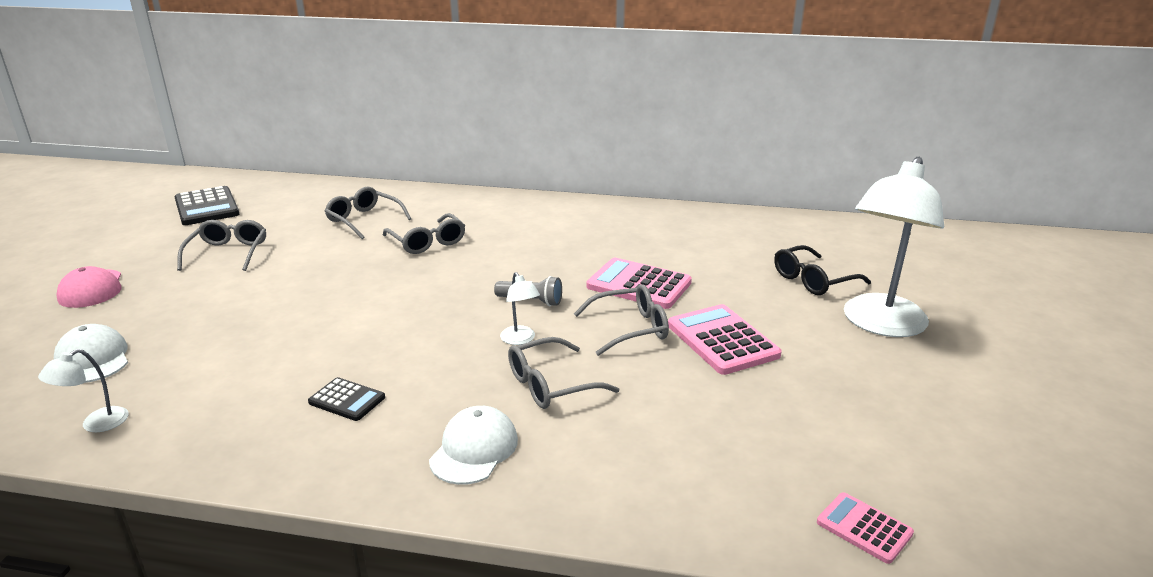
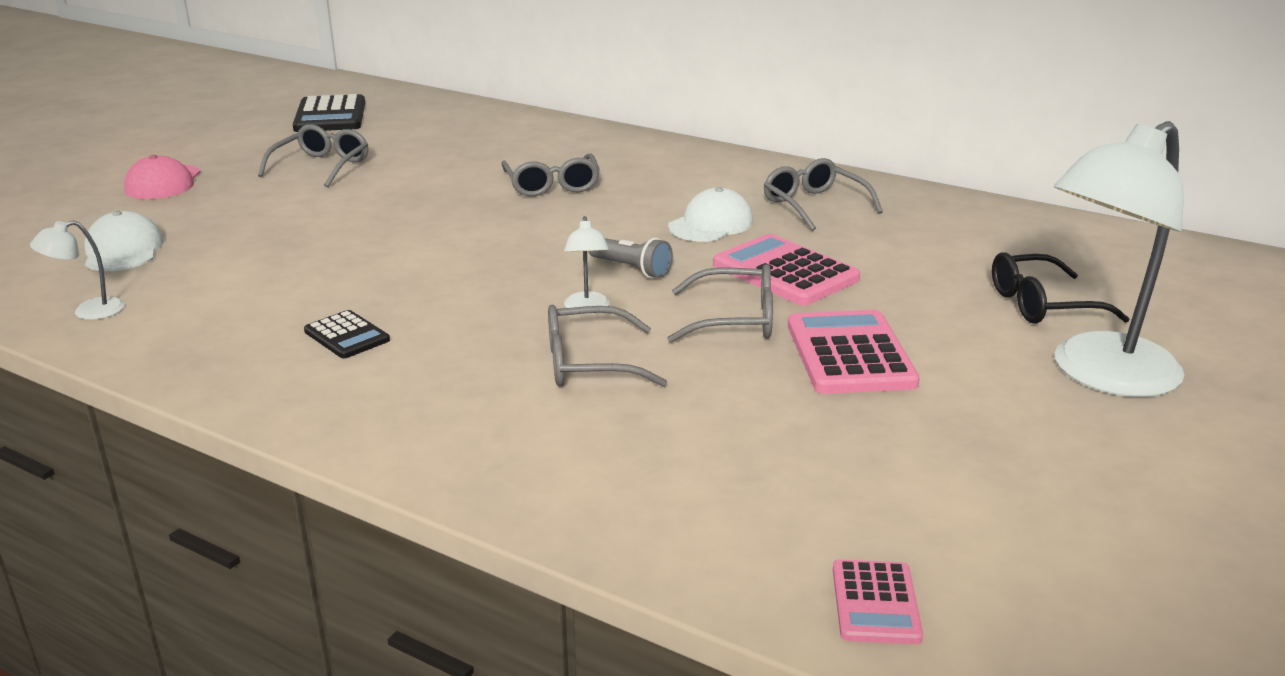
camera: 20 degrees right, 0 degrees up
(364, 220) = (494, 151): grey glasses -> grey glasses (814, 205)
(474, 449) = (450, 413): white cap -> white cap (711, 224)
(864, 528) = (875, 603): pink calculator -> pink calculator turned 150 degrees counterclockwise

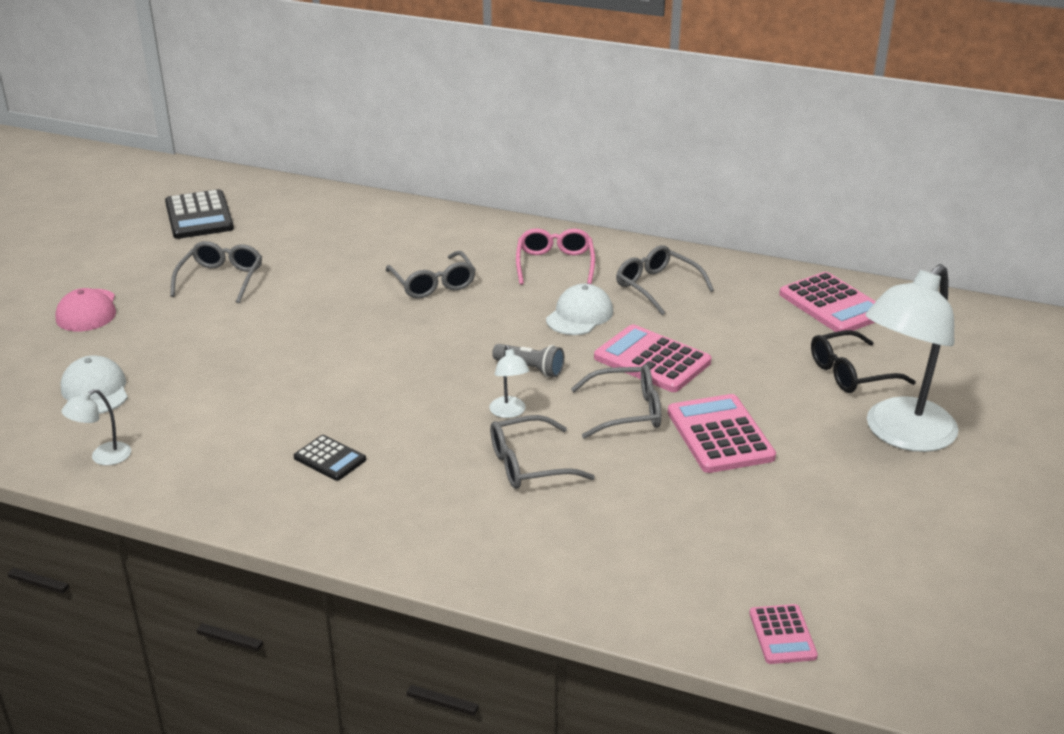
camera: 10 degrees left, 5 degrees up
(699, 178) = (555, 264): none -> pink glasses
(1031, 236) = (832, 305): none -> pink calculator

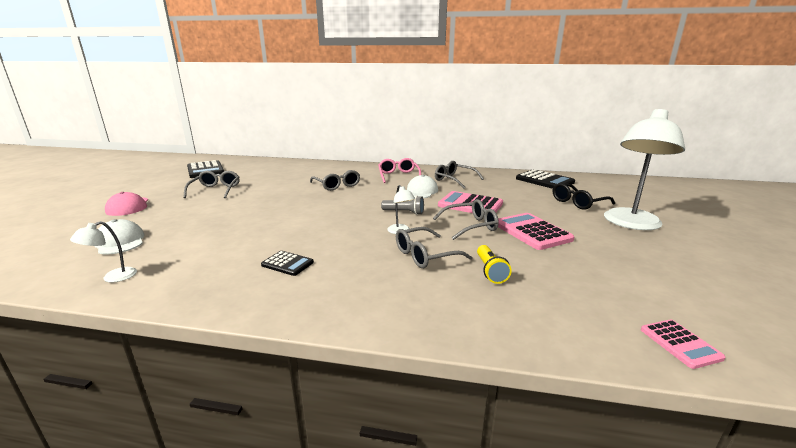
camera: 10 degrees left, 10 degrees down
(610, 503) = (490, 271): none -> yellow flashlight
(832, 305) = (544, 180): pink calculator -> black calculator

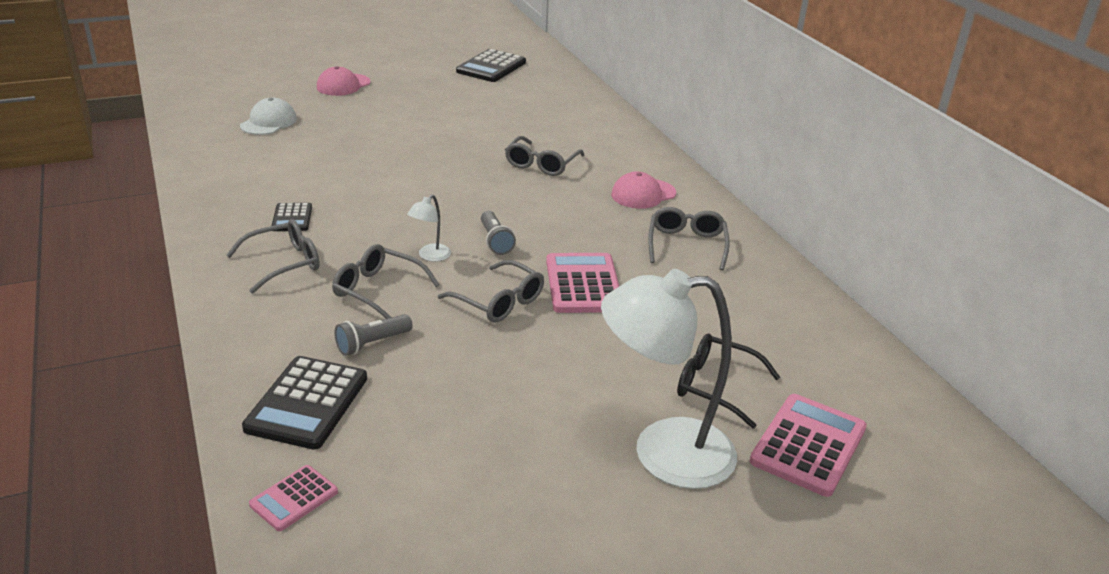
camera: 55 degrees right, 10 degrees up
(113, 277) = (207, 153): white lamp -> none
(215, 190) = (435, 102): grey glasses -> grey glasses (284, 263)
(398, 176) = (643, 194): pink glasses -> pink cap
(420, 191) = (593, 231): white cap -> none
(490, 271) = (372, 343): yellow flashlight -> grey flashlight
(532, 232) = (527, 356): pink calculator -> pink calculator (808, 445)
(544, 180) = (805, 335): black calculator -> black calculator (307, 403)

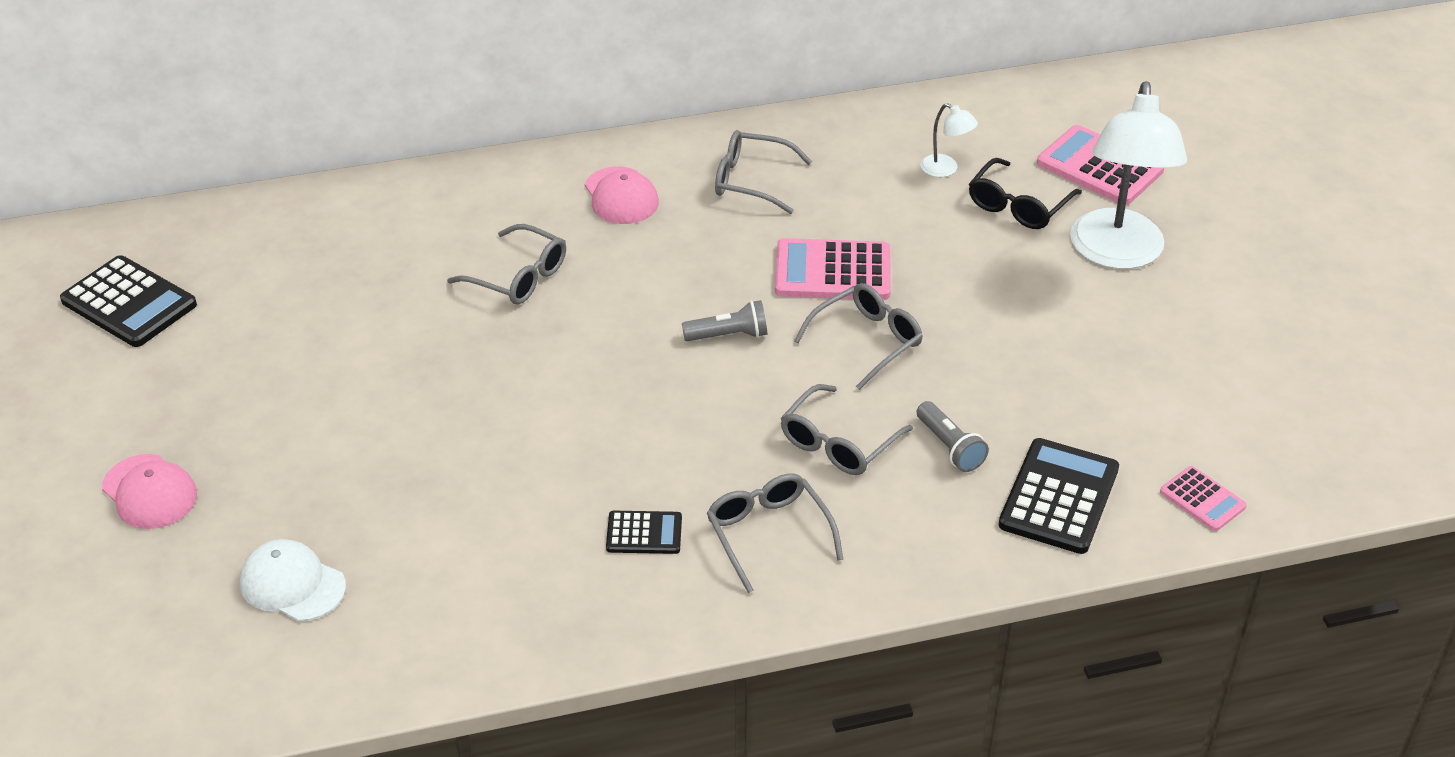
camera: 80 degrees left, 10 degrees up
(307, 403) = (1059, 497): black calculator -> black calculator turned 90 degrees counterclockwise
(430, 256) = (761, 395): white lamp -> white lamp (945, 169)

